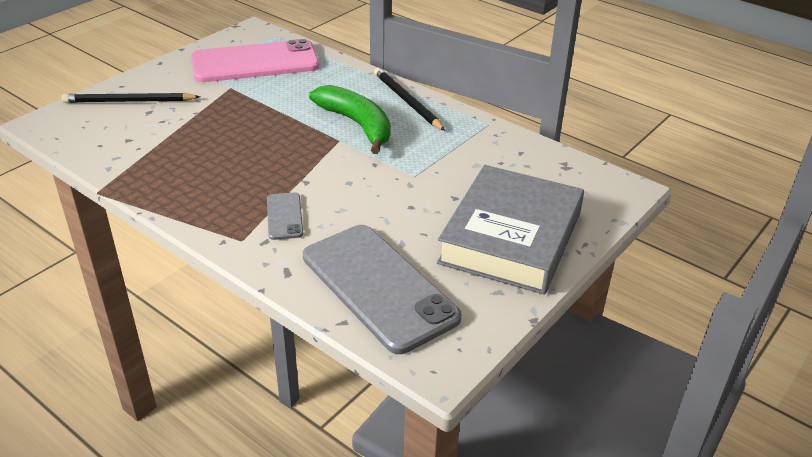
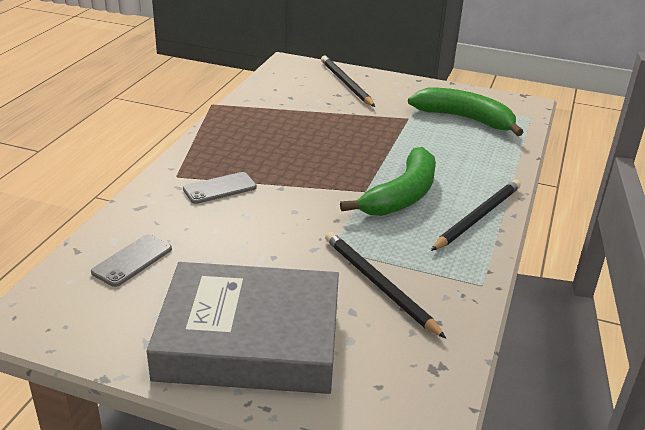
camera: 70 degrees right, 5 degrees down
(255, 62) = (465, 119): pink phone -> green banana
(379, 287) = (132, 260): grey phone -> grey phone, size x0.44
(470, 165) = (378, 285): none -> black pencil

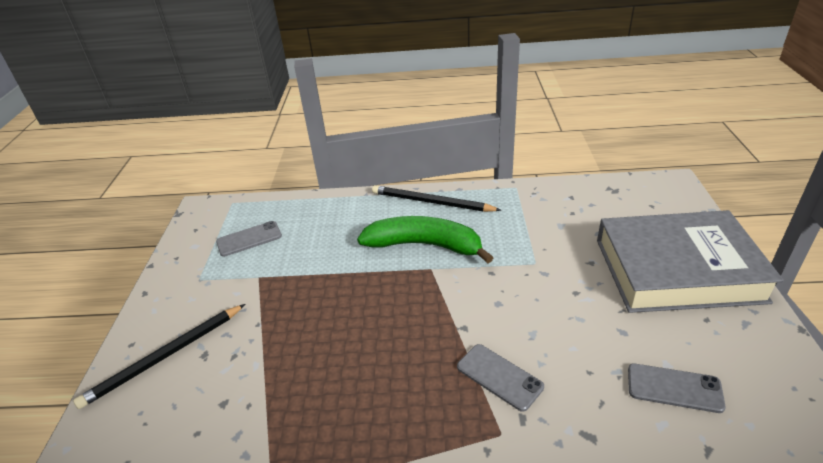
camera: 105 degrees left, 5 degrees up
(250, 338) = (677, 270): grey book -> grey book turned 75 degrees counterclockwise
(378, 285) = (558, 228): black pencil -> none
(465, 119) = (249, 239): green banana -> grey phone

